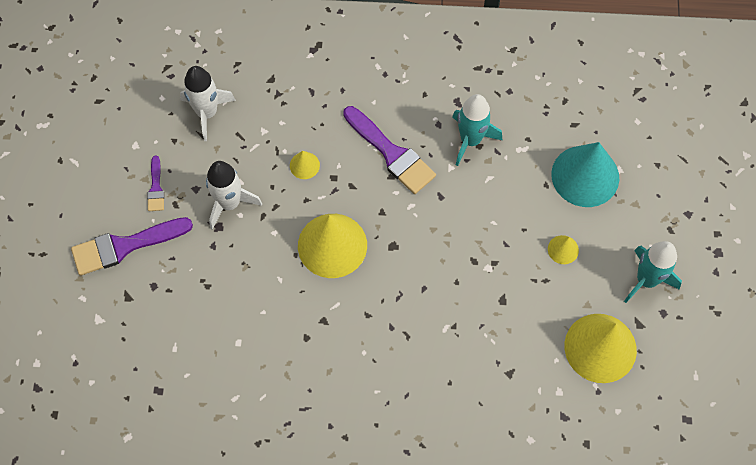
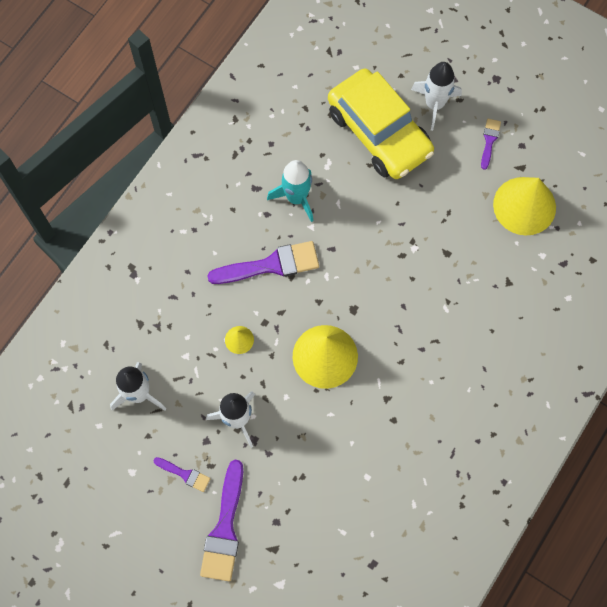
camera: 60 degrees left, 5 degrees up
(563, 249) = (431, 185): yellow cone -> none
(585, 176) = (379, 132): turquoise cone -> yellow car
(646, 280) = (489, 141): turquoise rocket -> purple brush
(649, 210) = (434, 104): none -> white rocket

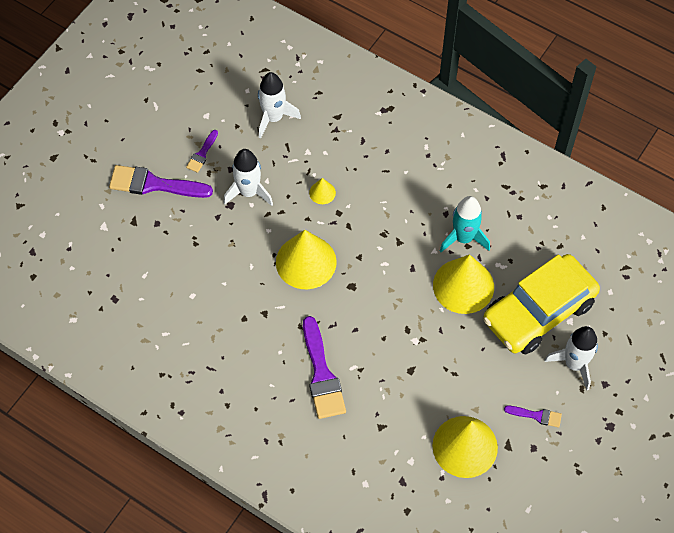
camera: 90 degrees right, 10 degrees down
(270, 265) = (394, 217): purple brush -> purple brush (321, 374)
(351, 200) = (463, 286): none -> yellow cone

